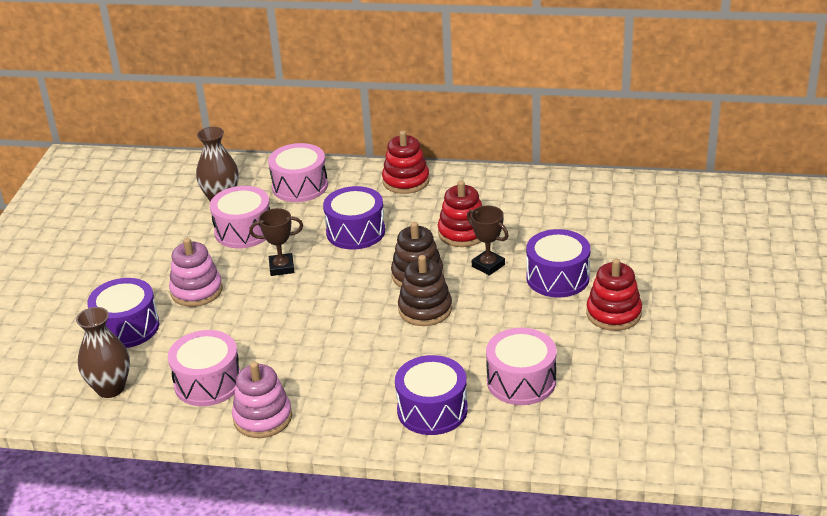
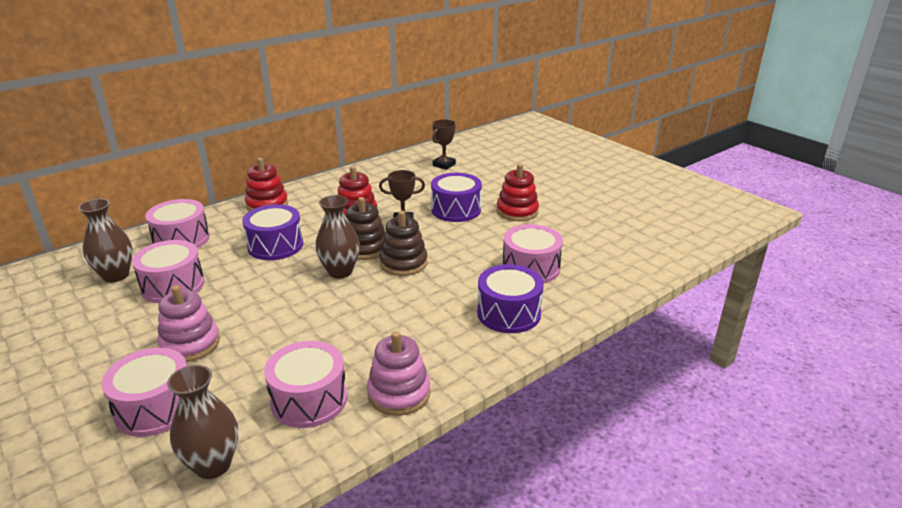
camera: 50 degrees left, 5 degrees down
(127, 327) = (155, 407): purple drum -> pink drum
(281, 267) = (248, 292): brown trophy -> brown trophy (444, 165)
(367, 288) = (340, 271): none -> brown vase

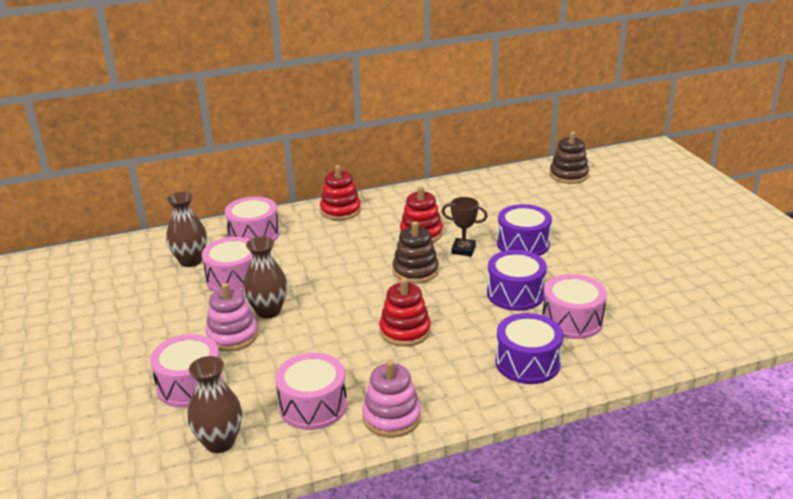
camera: 20 degrees right, 0 degrees up
(275, 245) = (334, 254): purple drum -> purple drum (515, 294)
(340, 271) = (383, 291): brown vase -> brown vase (268, 311)
(403, 263) = (446, 293): brown stacking toy -> brown stacking toy (568, 175)
(444, 165) = (532, 190): brown trophy -> none
(517, 211) = (587, 256): red stacking toy -> red stacking toy (405, 331)

